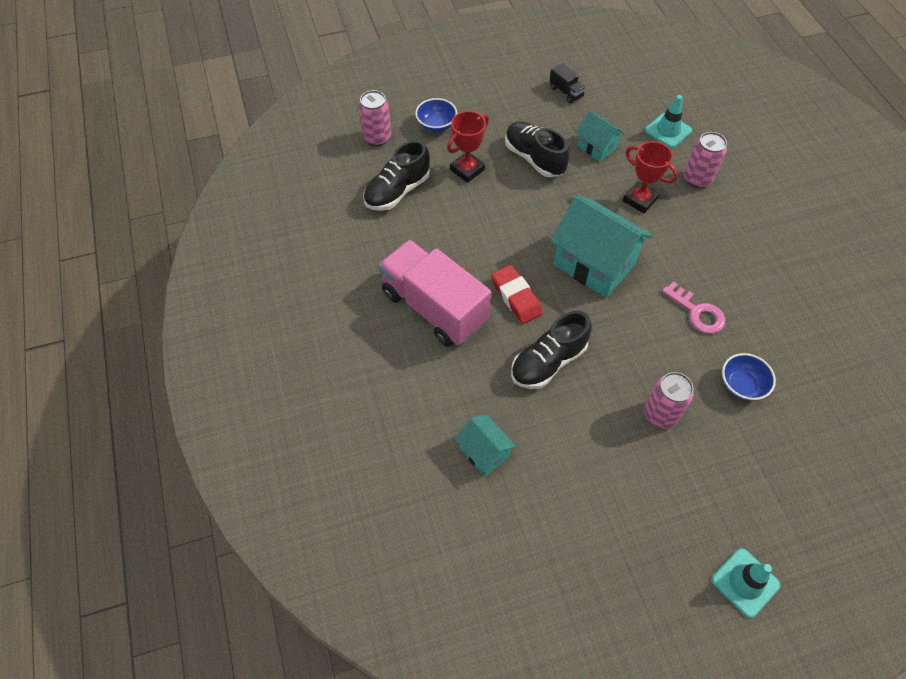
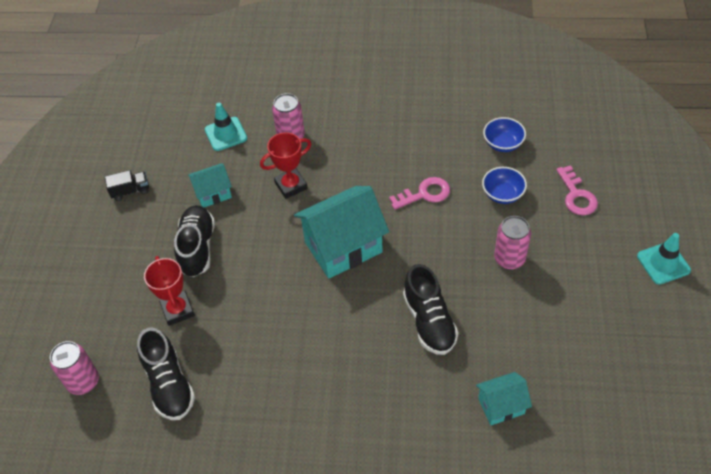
camera: 65 degrees left, 5 degrees down
(434, 307) = (330, 396): pink truck -> none
(436, 125) = (101, 318): blue bowl -> blue bowl (503, 144)
(516, 297) = (350, 322): red eraser -> none
(534, 158) = (197, 248): black shoe -> black shoe turned 105 degrees clockwise
(786, 462) = (576, 195): none -> pink key

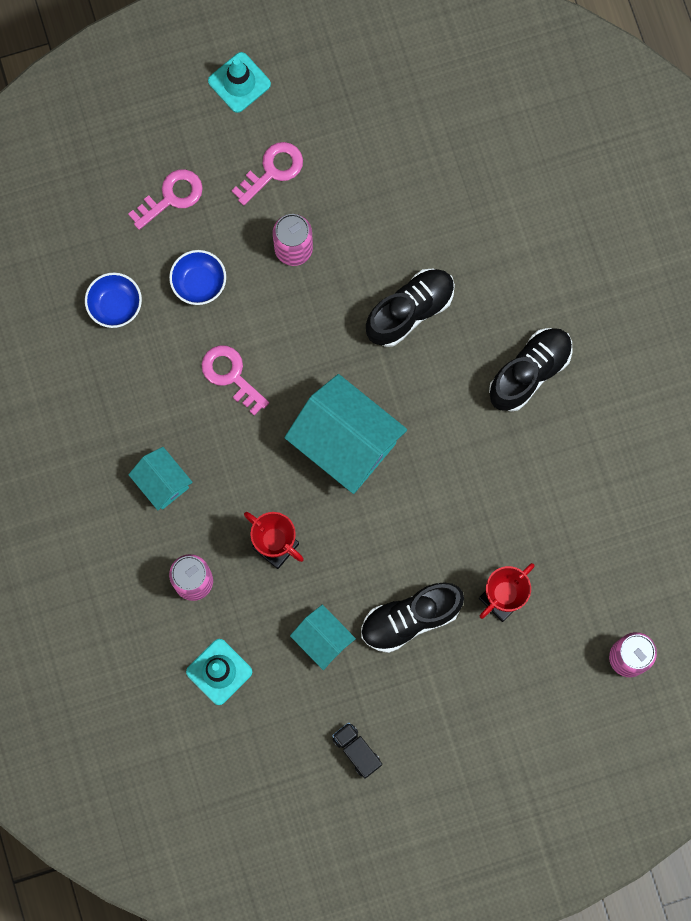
camera: 115 degrees left, 25 degrees up
(169, 384) = (594, 560): black shoe -> black shoe (529, 372)
(501, 406) = (483, 207): turquoise house -> turquoise house (163, 483)
(580, 264) = (272, 170): none -> pink key

